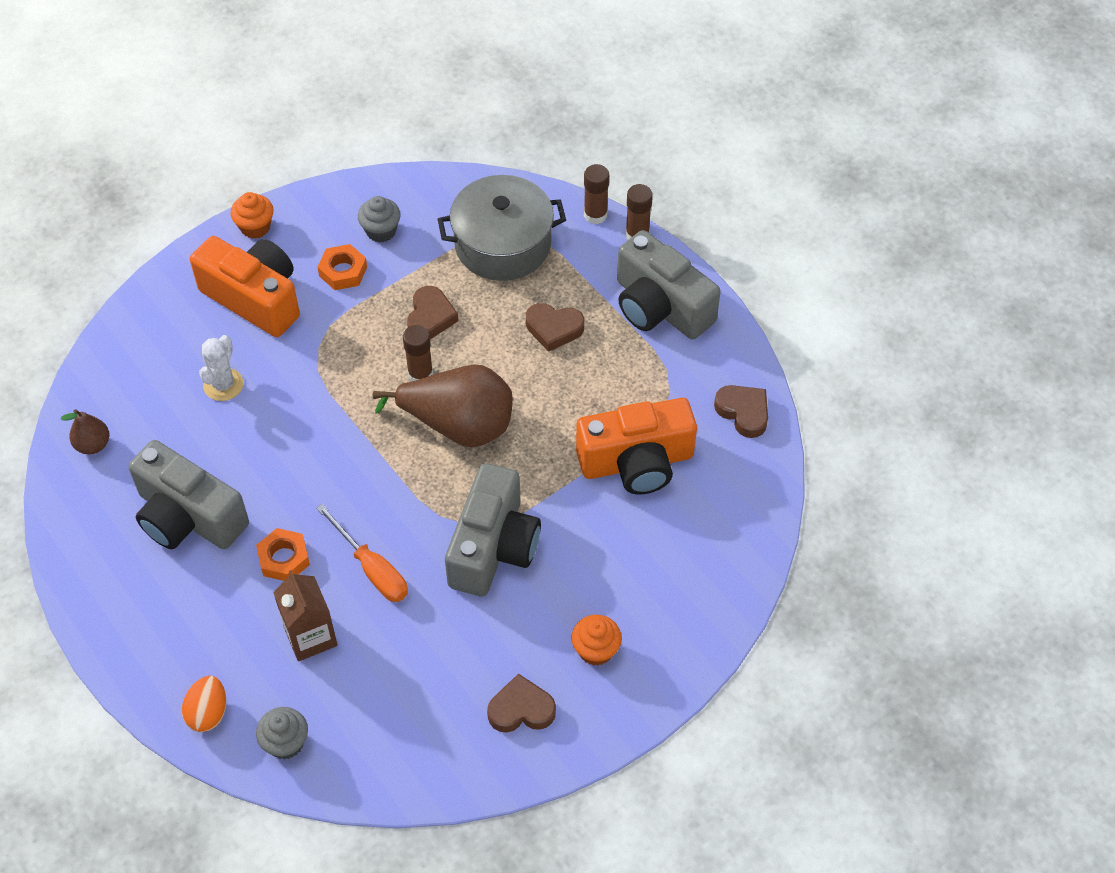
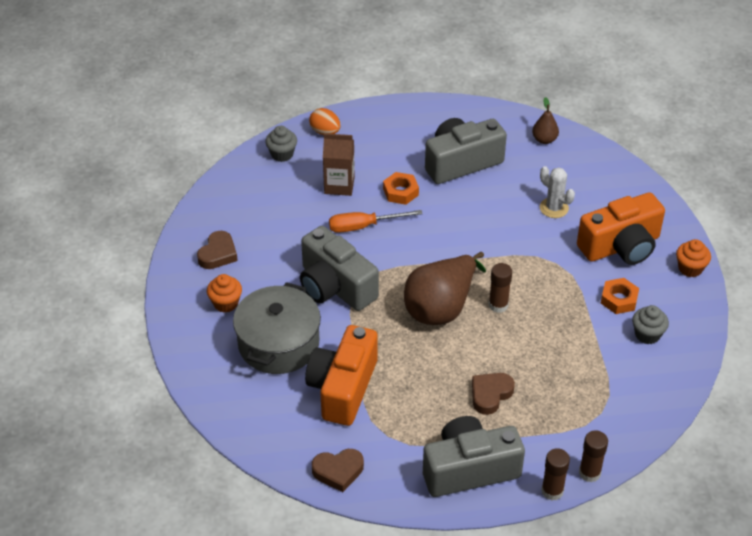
camera: 120 degrees right, 10 degrees down
(430, 317) = (546, 330): brown heart -> none
(502, 244) = (592, 400): grey pot -> grey pot (278, 343)

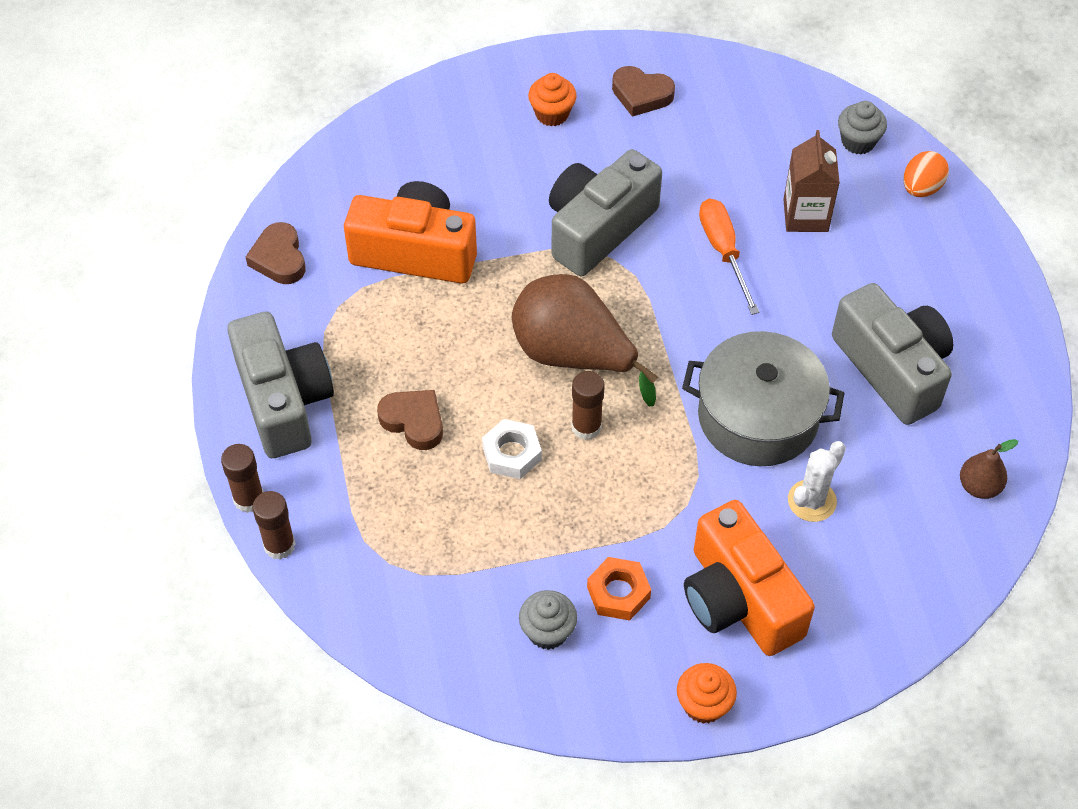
camera: 85 degrees right, 10 degrees up
(278, 343) = (487, 176): grey pot -> grey pot (758, 416)
(400, 192) = (807, 292): orange nut -> none
(517, 344) = (512, 453): none -> white nut

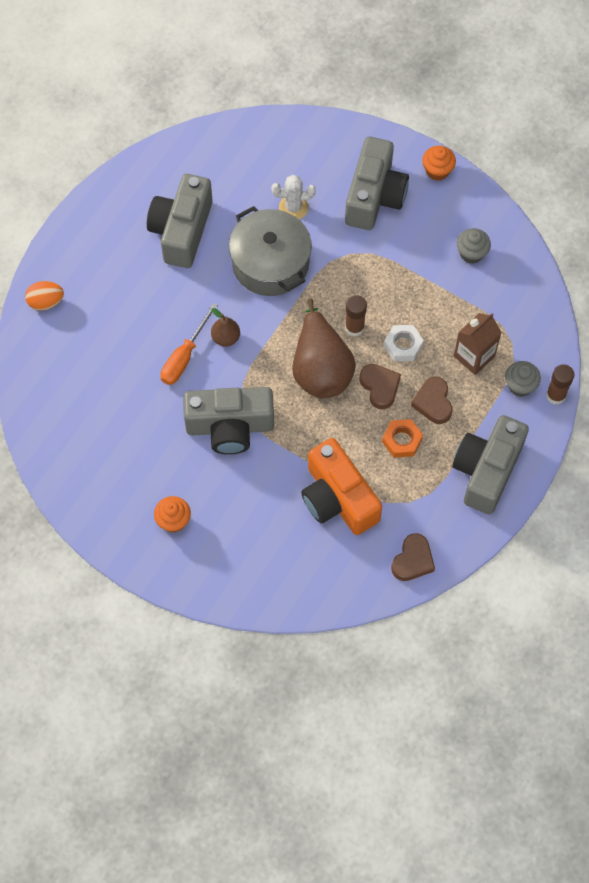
camera: 135 degrees left, 10 degrees up
(249, 499) = (550, 432): brown glue stick -> none
(618, 592) = (423, 243): orange nut -> orange nut (402, 440)
(641, 95) = (112, 488): brown heart -> brown heart (380, 387)
(739, 599) = (374, 196): orange camera -> grey camera
(805, 215) = (120, 339): brown carton -> brown carton (474, 356)
(858, 141) = (40, 355): grey cupcake -> grey cupcake (520, 385)
(979, 486) = (214, 151): brown pear -> brown pear (226, 338)

